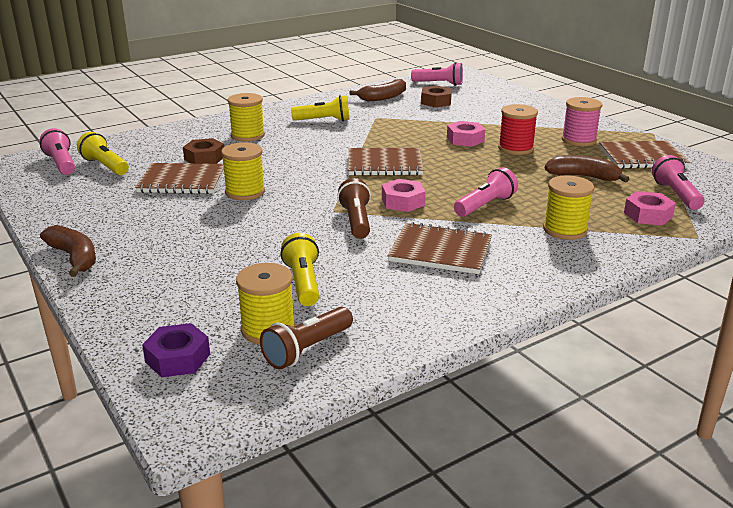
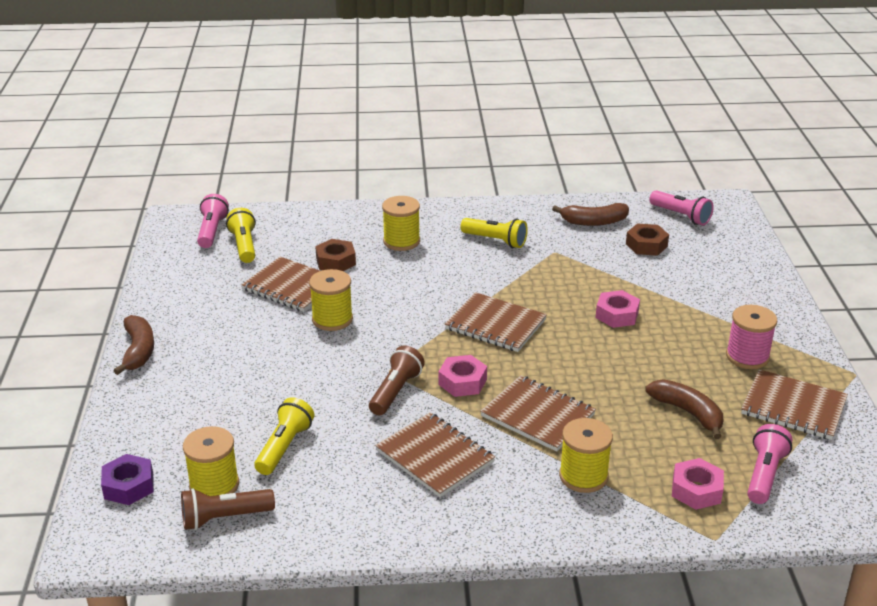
camera: 30 degrees right, 5 degrees up
(485, 205) = (538, 415): pink flashlight -> brown notebook
(515, 148) = (658, 346): red spool -> none

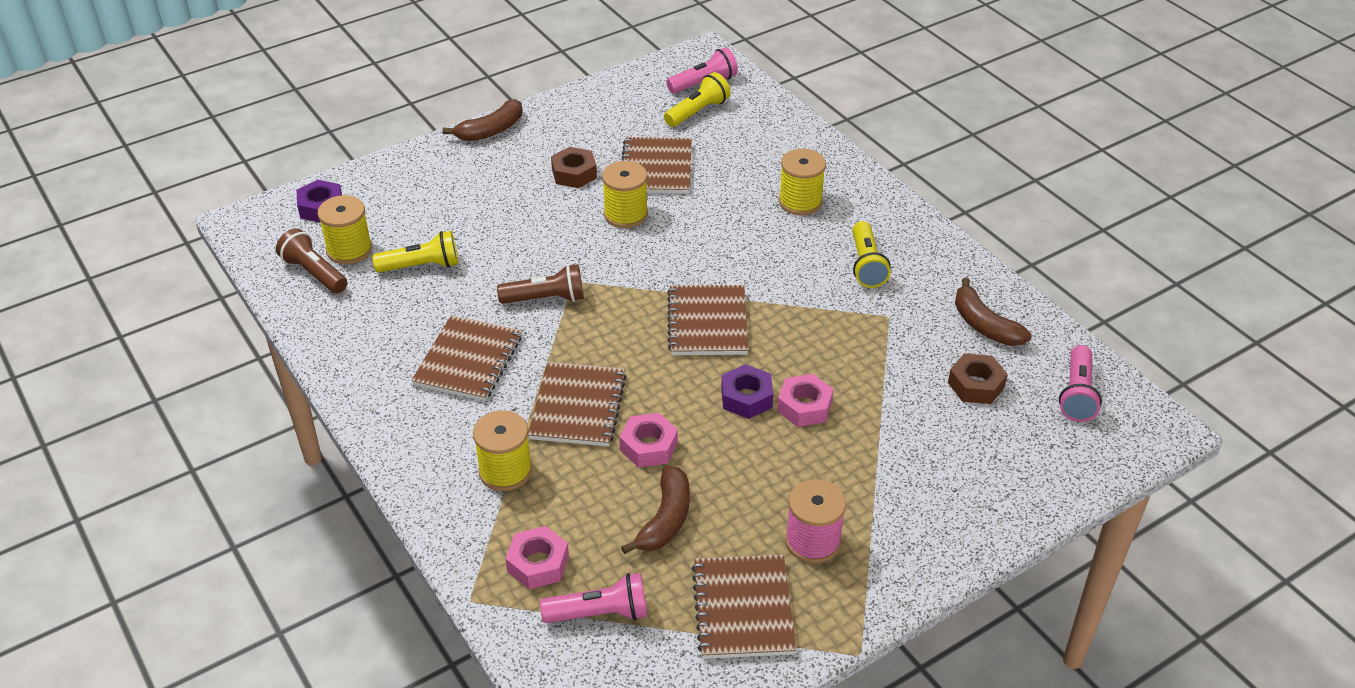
camera: 60 degrees right, 10 degrees up
(336, 261) = (723, 176): brown nut -> brown nut (574, 173)
(462, 382) = (593, 336): pink nut -> pink nut (649, 446)
(589, 335) = (746, 397): none -> purple nut

